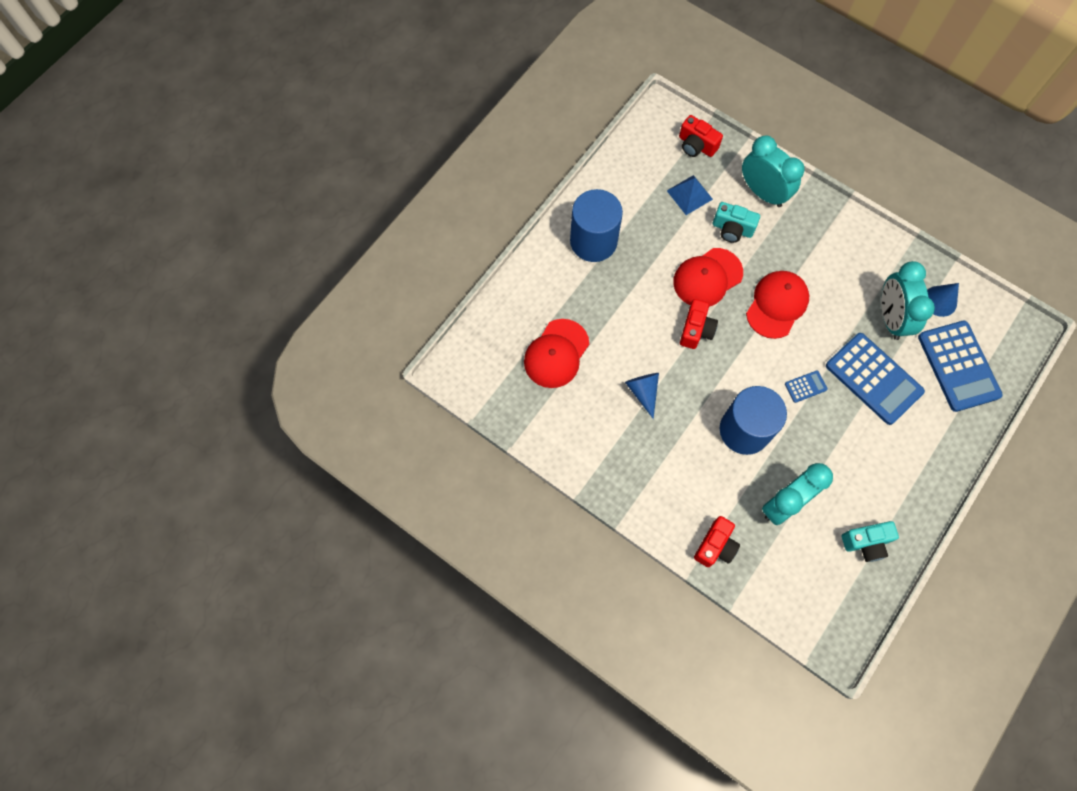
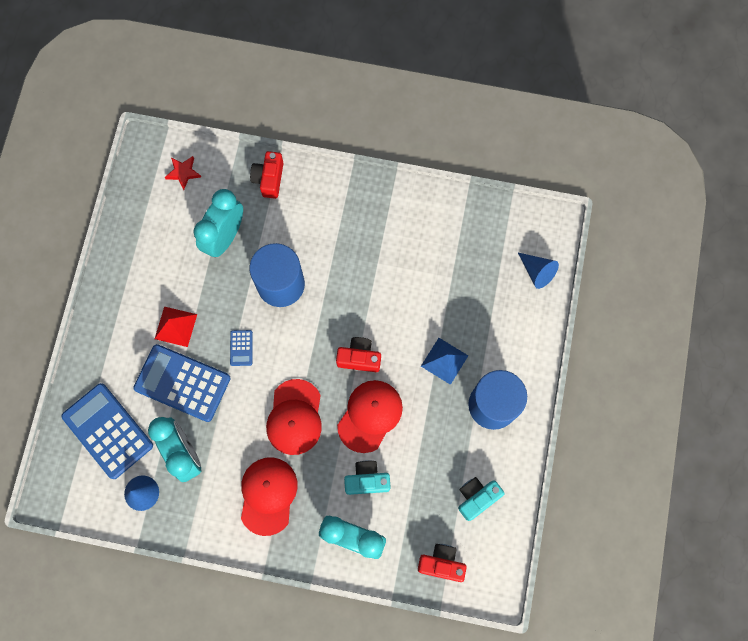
camera: 155 degrees right, 5 degrees up
(556, 353) = (472, 280): red cap -> red cap (268, 495)
(643, 392) = (381, 279): blue cone -> blue cone (537, 272)
(689, 195) = (424, 500): blue pyramid -> blue pyramid (444, 361)
(696, 330) = (359, 358): red camera -> red camera turned 105 degrees clockwise
(805, 386) = (241, 348): blue calculator -> blue calculator turned 45 degrees counterclockwise
(806, 596) = (183, 173): none -> red star
(864, 434) = (176, 326): none -> red pyramid
(866, 543) = (147, 234): turquoise camera -> turquoise camera (477, 497)

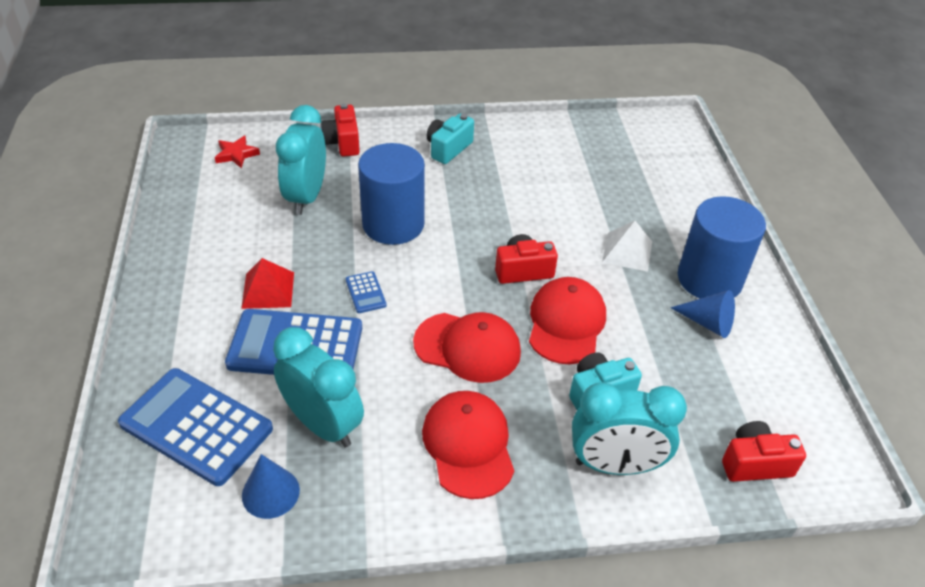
camera: 20 degrees left, 30 degrees down
(294, 417) = (467, 347): red cap -> red cap turned 60 degrees counterclockwise
(444, 361) = (627, 251): blue pyramid -> white pyramid
(477, 497) = (752, 376): turquoise camera -> turquoise camera (448, 148)
(537, 272) = (681, 160): blue cone -> blue cone (708, 323)

